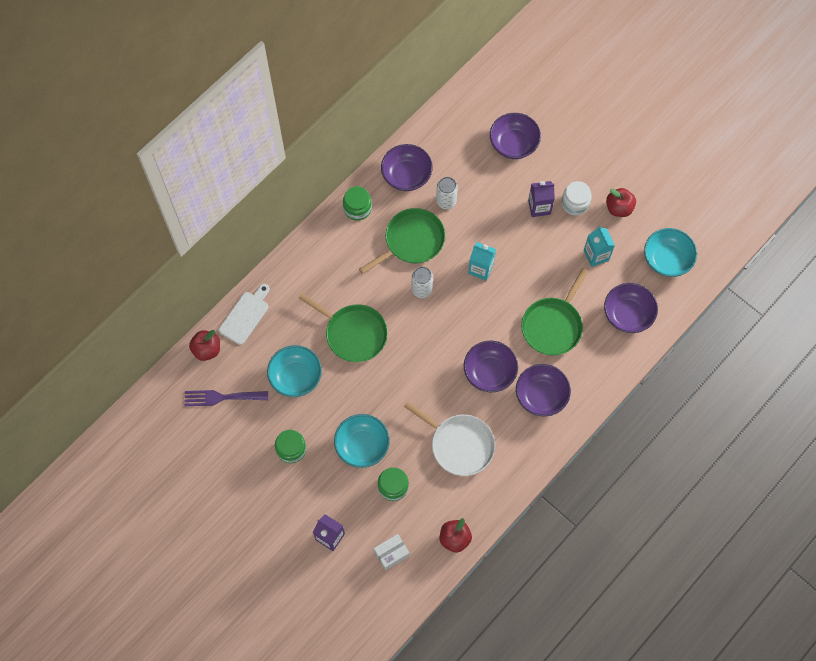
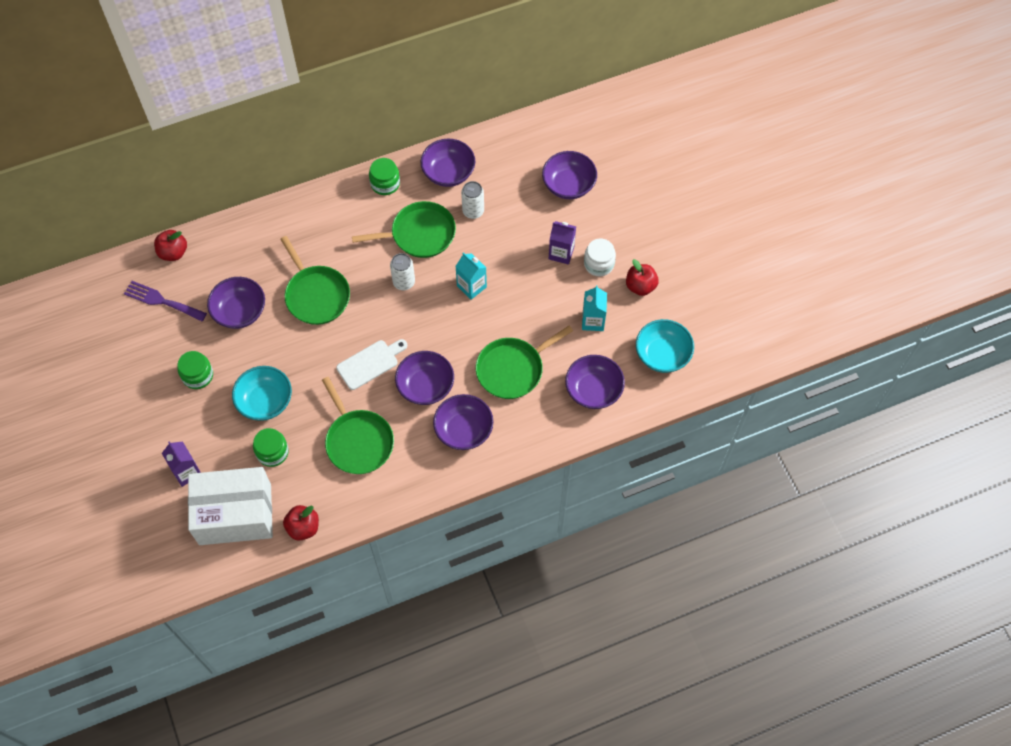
camera: 25 degrees right, 5 degrees down
(245, 316) = (226, 237): white cutting board -> white cutting board (370, 363)
(296, 377) = (240, 311): turquoise bowl -> purple bowl
(391, 553) = (235, 514): white box -> white box, size x2.41
(459, 444) = (358, 441): white pan -> green pan

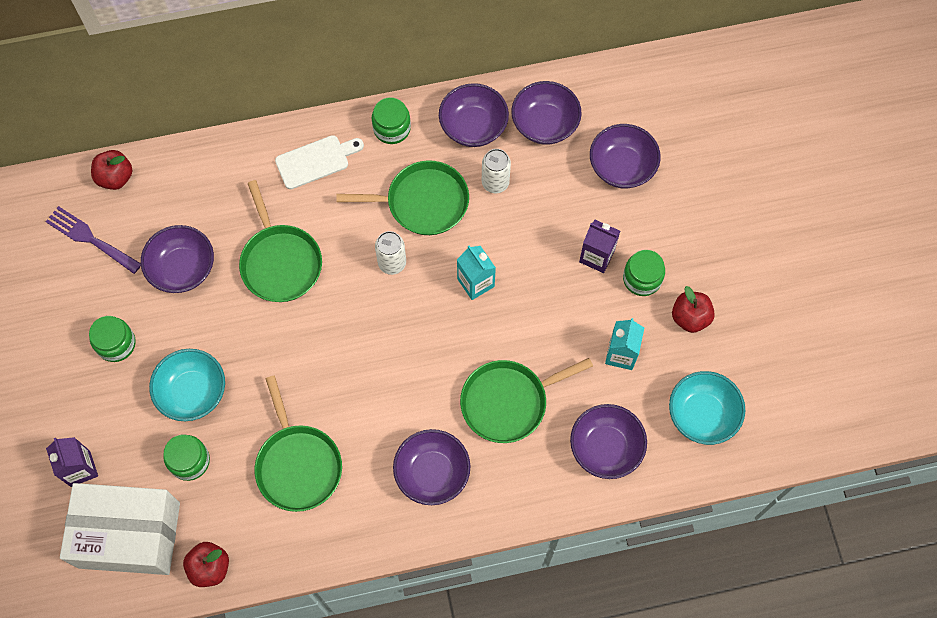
camera: 10 degrees right, 5 degrees up
(370, 363) = (331, 364): white cutting board -> white cutting board (316, 161)
(425, 386) = (395, 406): purple bowl -> purple bowl (544, 124)
(599, 264) = (642, 279): white jar -> green jar

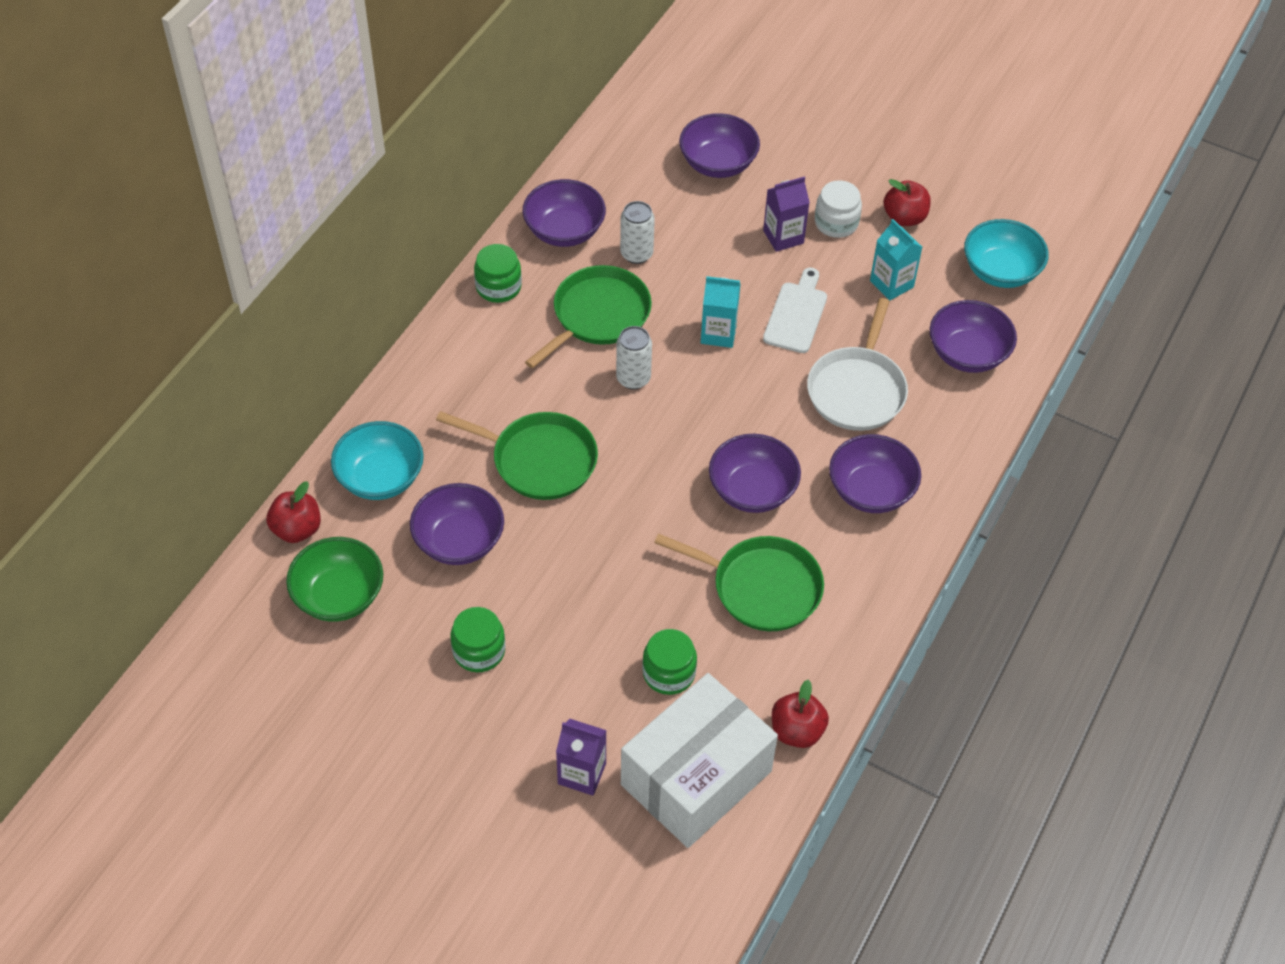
camera: 50 degrees left, 15 degrees down
(90, 238) = (339, 596): purple fork -> green bowl
(192, 392) = (599, 621): turquoise bowl -> turquoise bowl (380, 478)
(316, 161) = (466, 363): white cutting board -> white cutting board (796, 314)
(508, 402) = (857, 390): green pan -> white pan
(544, 124) = (619, 183): purple bowl -> purple bowl (752, 490)
(642, 279) = (836, 223): green jar -> white jar

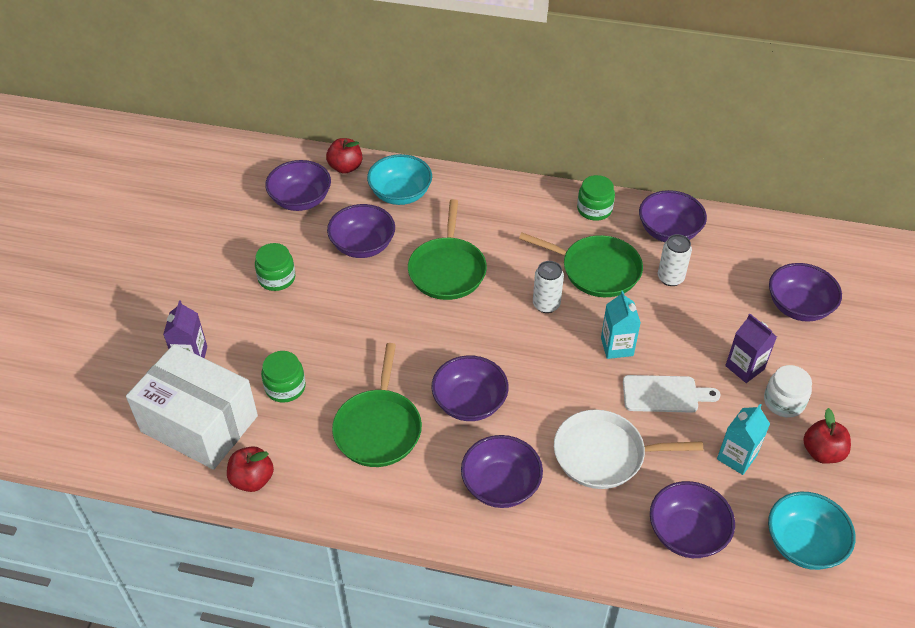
camera: 75 degrees right, 5 degrees down
(339, 596) = (301, 200): green bowl -> purple bowl

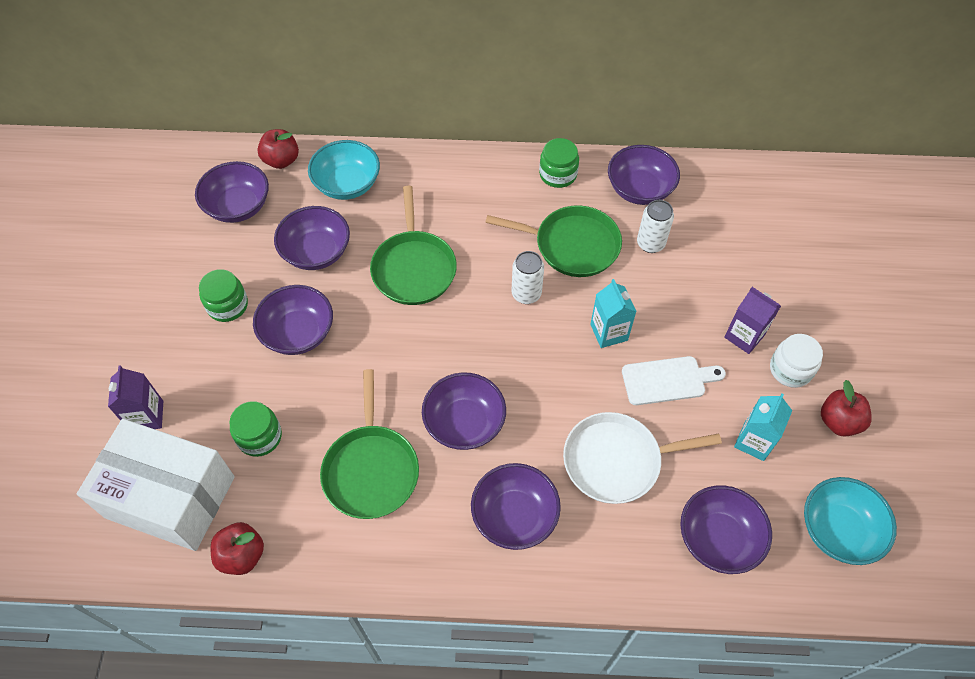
camera: 10 degrees left, 10 degrees up
(798, 306) = (786, 257): purple bowl -> purple bowl (298, 333)

